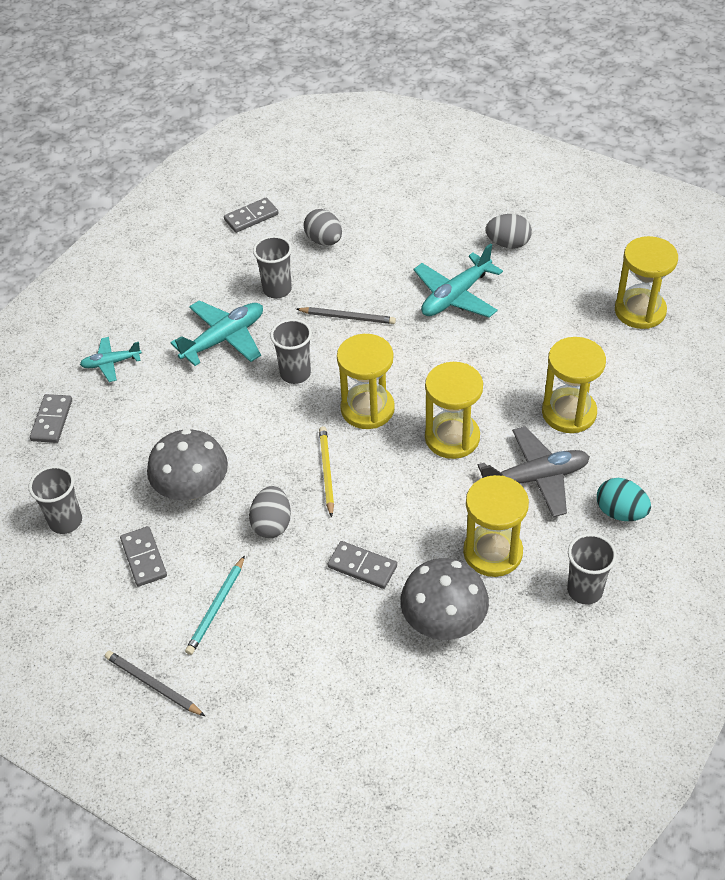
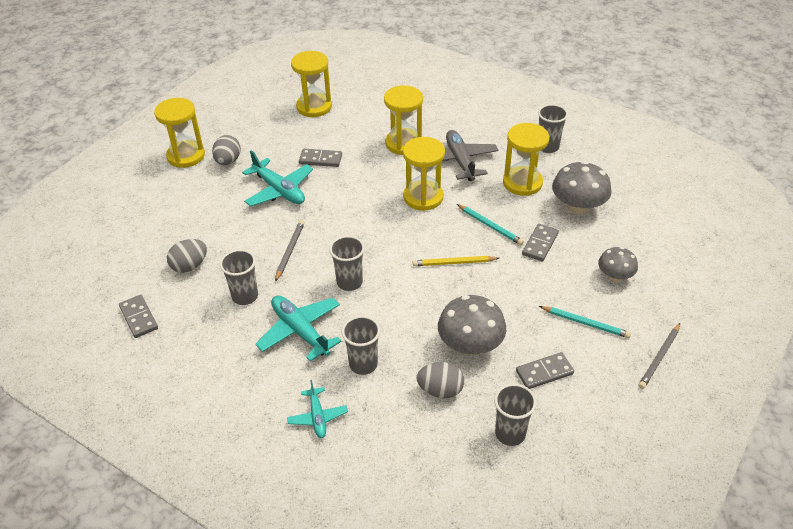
camera: 90 degrees left, 5 degrees down
(52, 420) = (388, 460): grey domino -> grey domino (320, 159)
(173, 394) = (363, 364): none -> grey cup
(272, 524) = (505, 293): grey egg -> grey egg (440, 390)
(299, 651) = (615, 276): none -> grey mushroom
(367, 409) = (392, 240): yellow hourglass -> yellow hourglass (186, 156)
(397, 511) = (490, 226): none -> turquoise pencil
(620, 512) = (487, 129): turquoise egg -> none

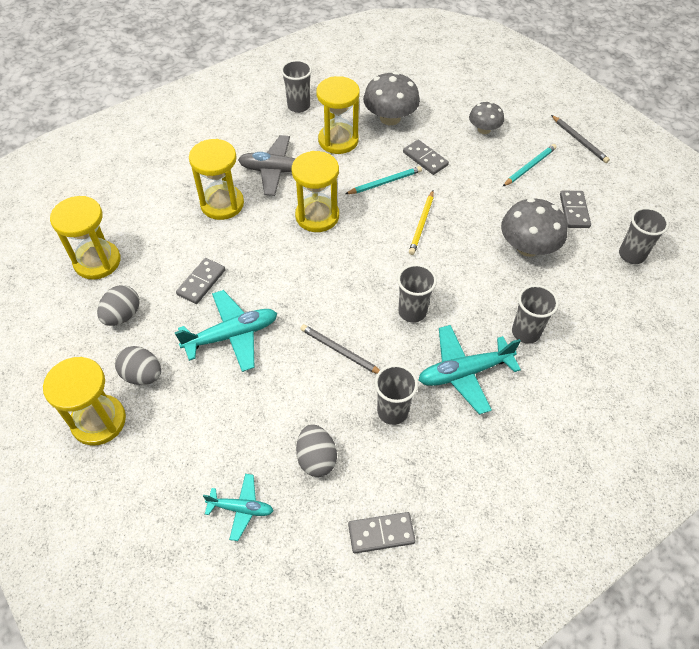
camera: 70 degrees left, 10 degrees up
(317, 417) = (580, 387): turquoise plane -> turquoise plane (241, 508)
(440, 390) = (573, 285): grey egg -> grey egg (122, 316)

